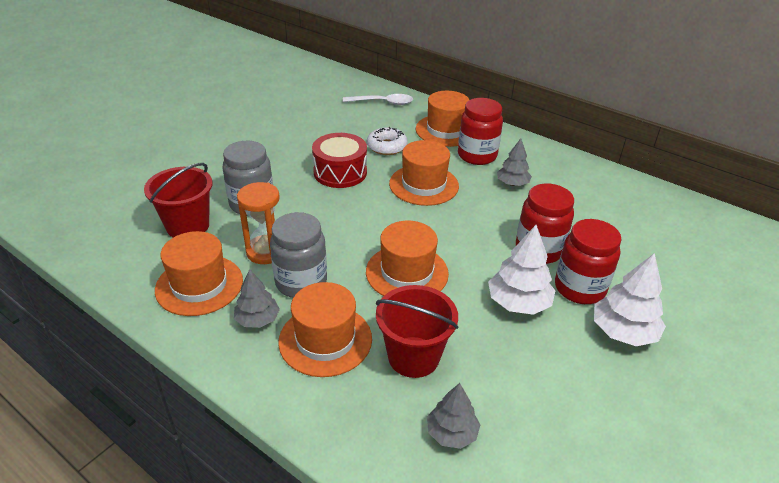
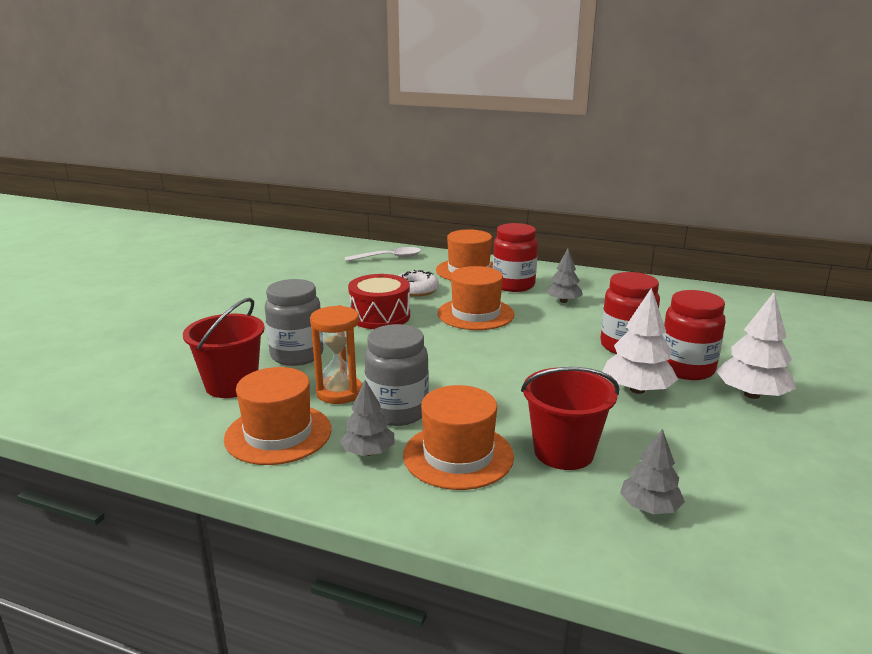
camera: 15 degrees left, 15 degrees down
(407, 272) = (507, 385): orange hat -> none

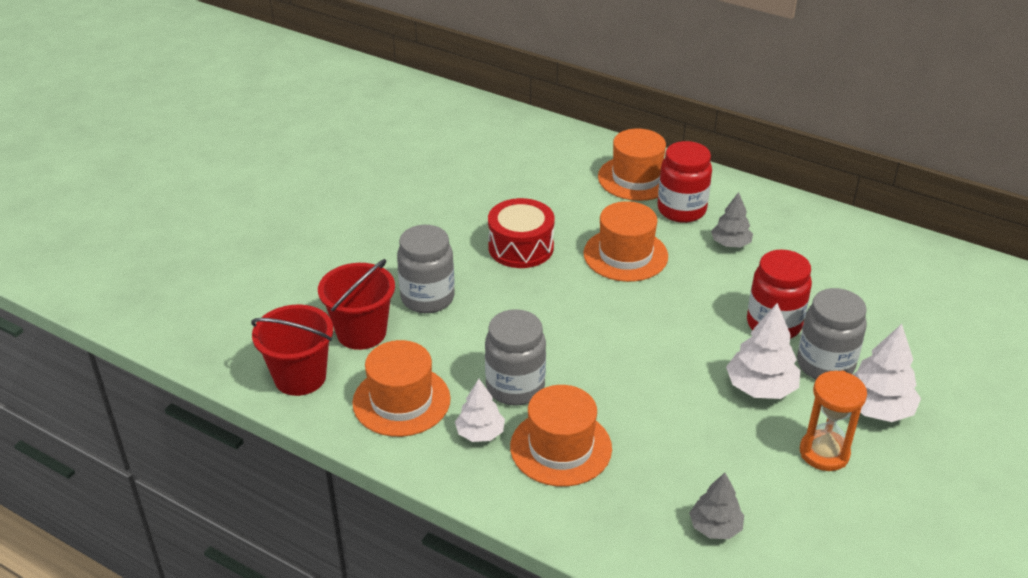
camera: 10 degrees right, 15 degrees up
(339, 392) = (463, 355): orange hourglass -> orange hourglass (824, 453)
(368, 452) = (480, 433): grey tree -> white tree
(388, 258) = (547, 144): white spoon -> none
(416, 290) = (568, 207): white donut -> none
(564, 452) = (659, 456): red bucket -> red bucket (300, 377)
(686, 369) = (825, 365): red jar -> grey jar

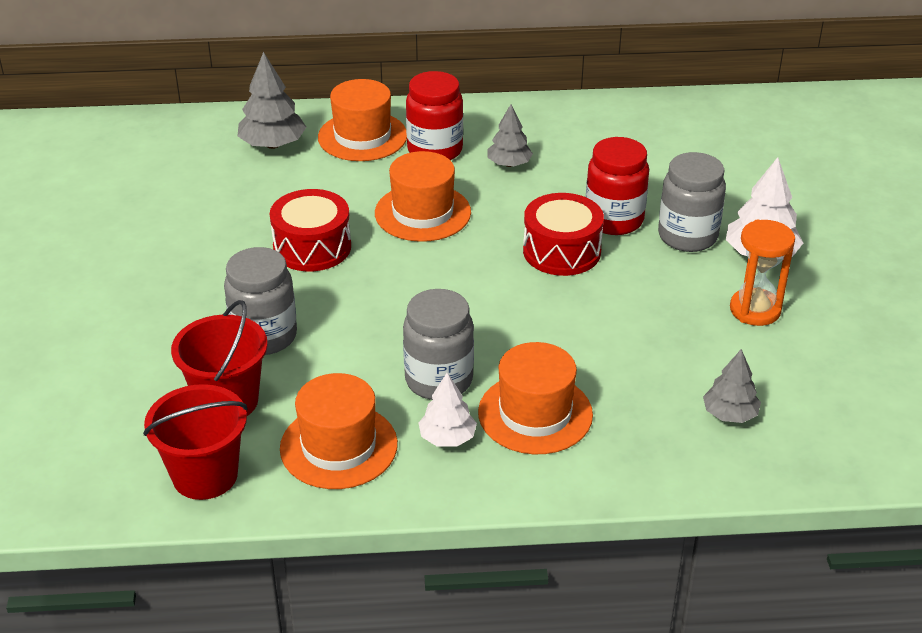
camera: 35 degrees left, 0 degrees up
(565, 159) = (273, 144): none -> grey tree
(705, 331) = (561, 251): none -> red drum
(761, 387) = (654, 279): white tree -> none

